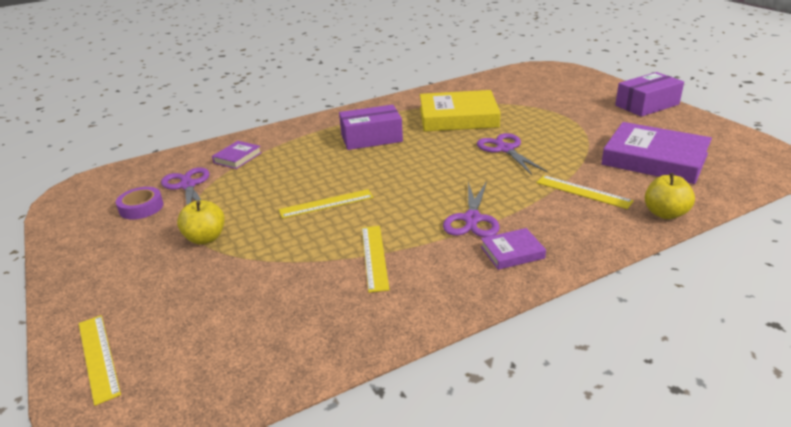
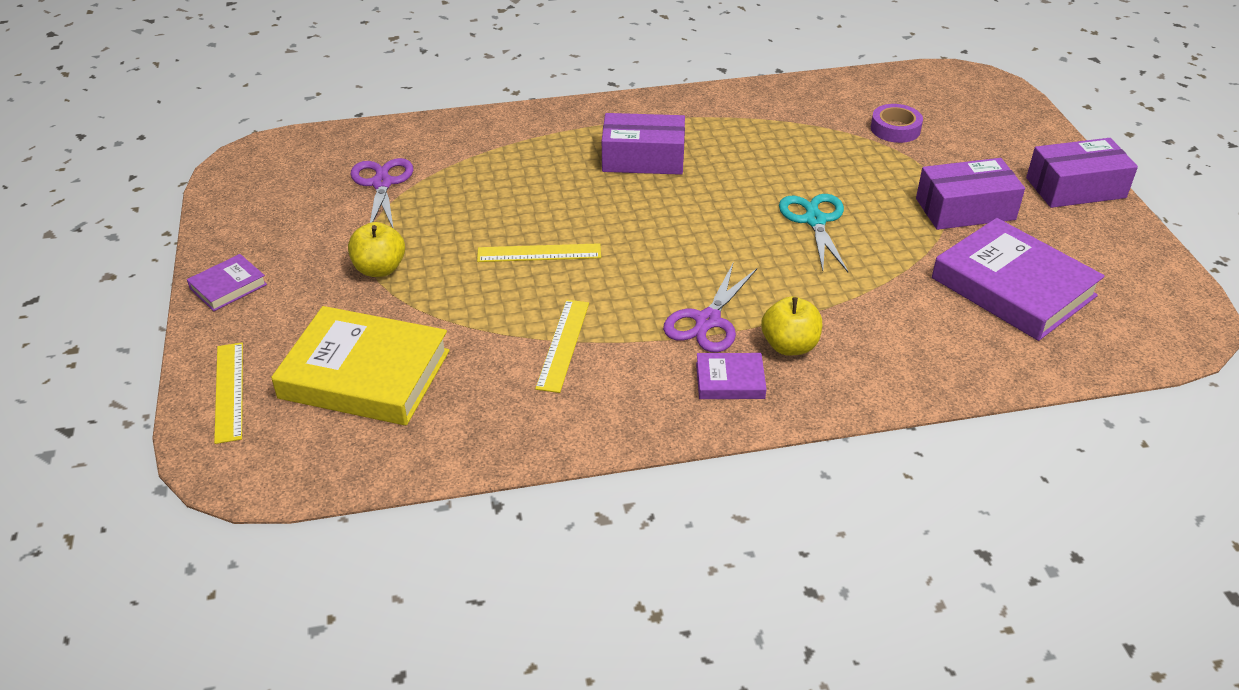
camera: 15 degrees right, 10 degrees up
(141, 207) = (319, 205): purple tape -> purple tape (895, 129)
(237, 158) = (457, 152): purple book -> purple book (228, 286)
(458, 117) = (781, 148): yellow book -> yellow book (365, 374)
(505, 149) = (814, 220): purple scissors -> turquoise scissors
(583, 192) = (876, 315): yellow ruler -> none
(592, 126) = (965, 209): none -> purple box
(665, 213) = (962, 375): yellow apple -> yellow apple (789, 346)

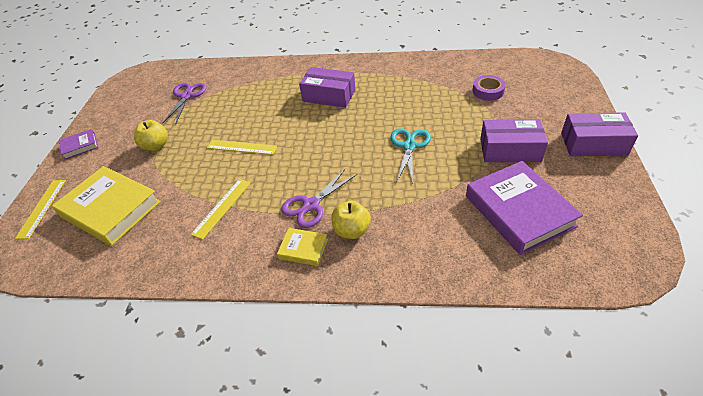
camera: 20 degrees right, 5 degrees up
(730, 380) = (303, 249): purple book -> yellow book

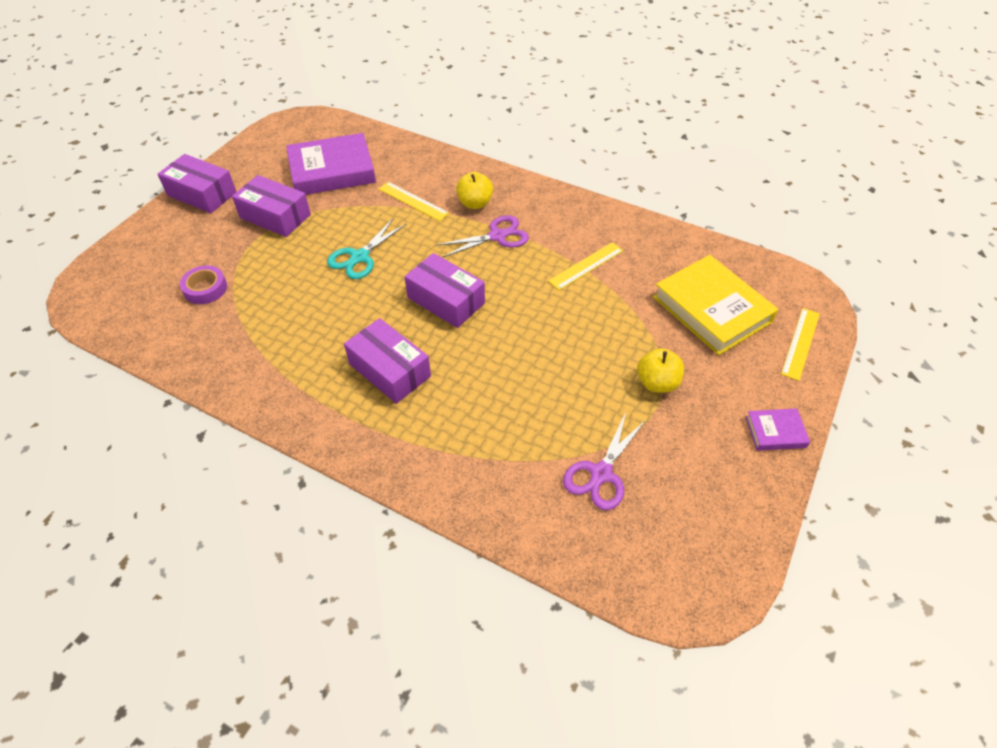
camera: 160 degrees left, 5 degrees up
(241, 147) = (542, 332): yellow ruler -> yellow ruler (413, 201)
(303, 249) = (523, 204): yellow book -> none
(321, 142) = (446, 300): none -> purple box
(519, 211) = (332, 170): purple book -> purple book turned 75 degrees clockwise

